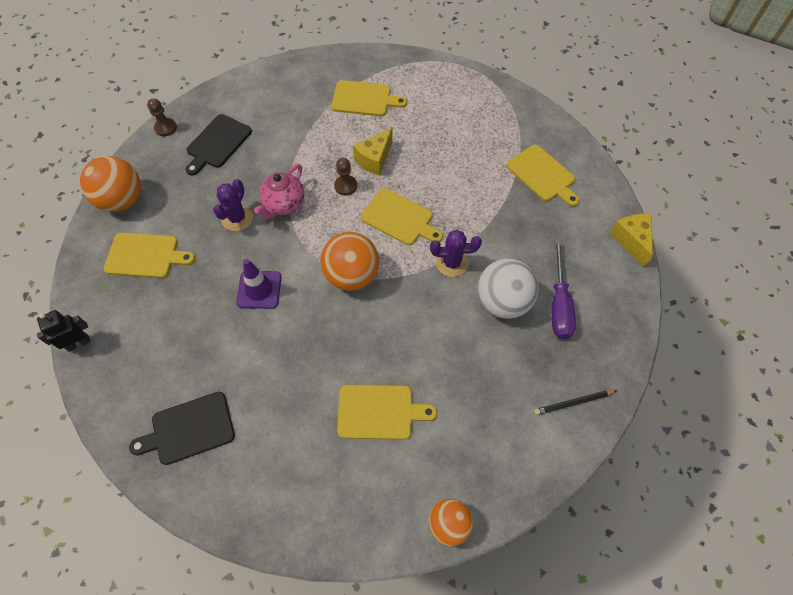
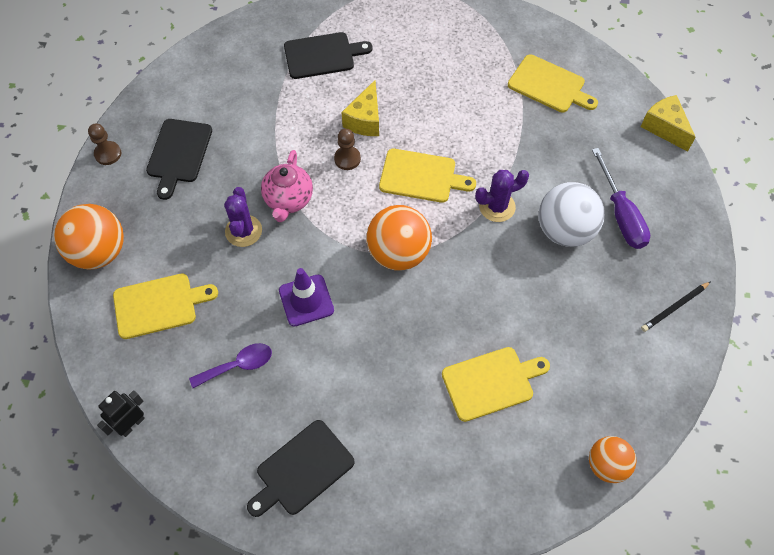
camera: 20 degrees left, 0 degrees up
(181, 324) = (238, 365): none -> purple spoon
(364, 99) = (322, 55): yellow cutting board -> black cutting board

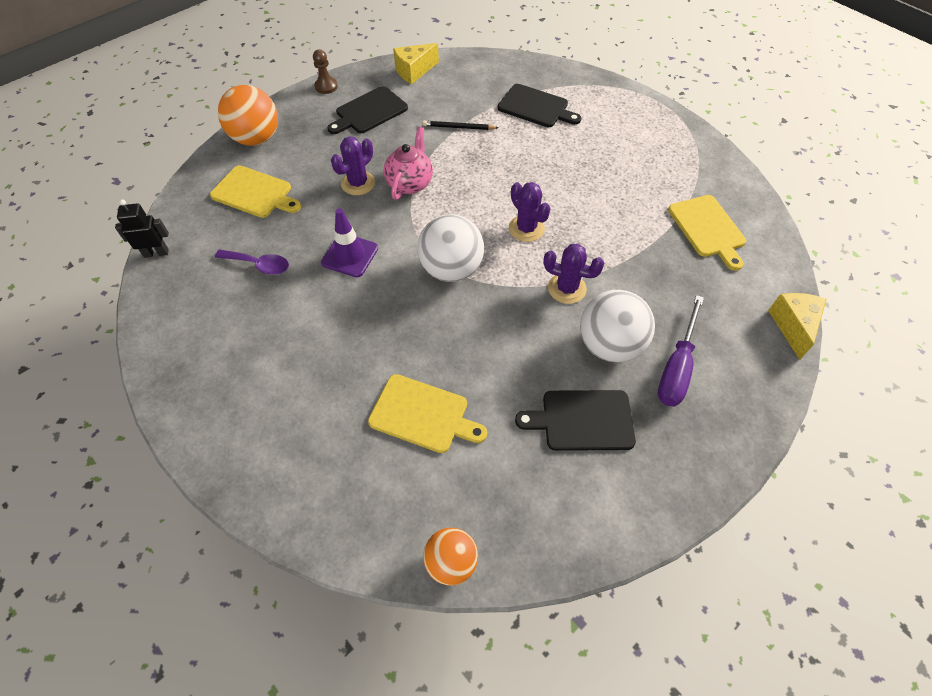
camera: 40 degrees right, 5 degrees down
(288, 200) = (410, 183): pink teapot -> pink teapot turned 150 degrees clockwise
(302, 469) = (220, 366): black cutting board -> black cutting board (582, 420)
(347, 159) = (481, 182): brown pawn -> none
(365, 120) = (523, 165): yellow cheese -> yellow cheese (414, 71)
(398, 253) = (451, 269): orange ball -> white ball
(421, 176) = (526, 228): yellow cutting board -> purple cactus
(674, 308) = (653, 481): black pencil -> black pencil (458, 127)

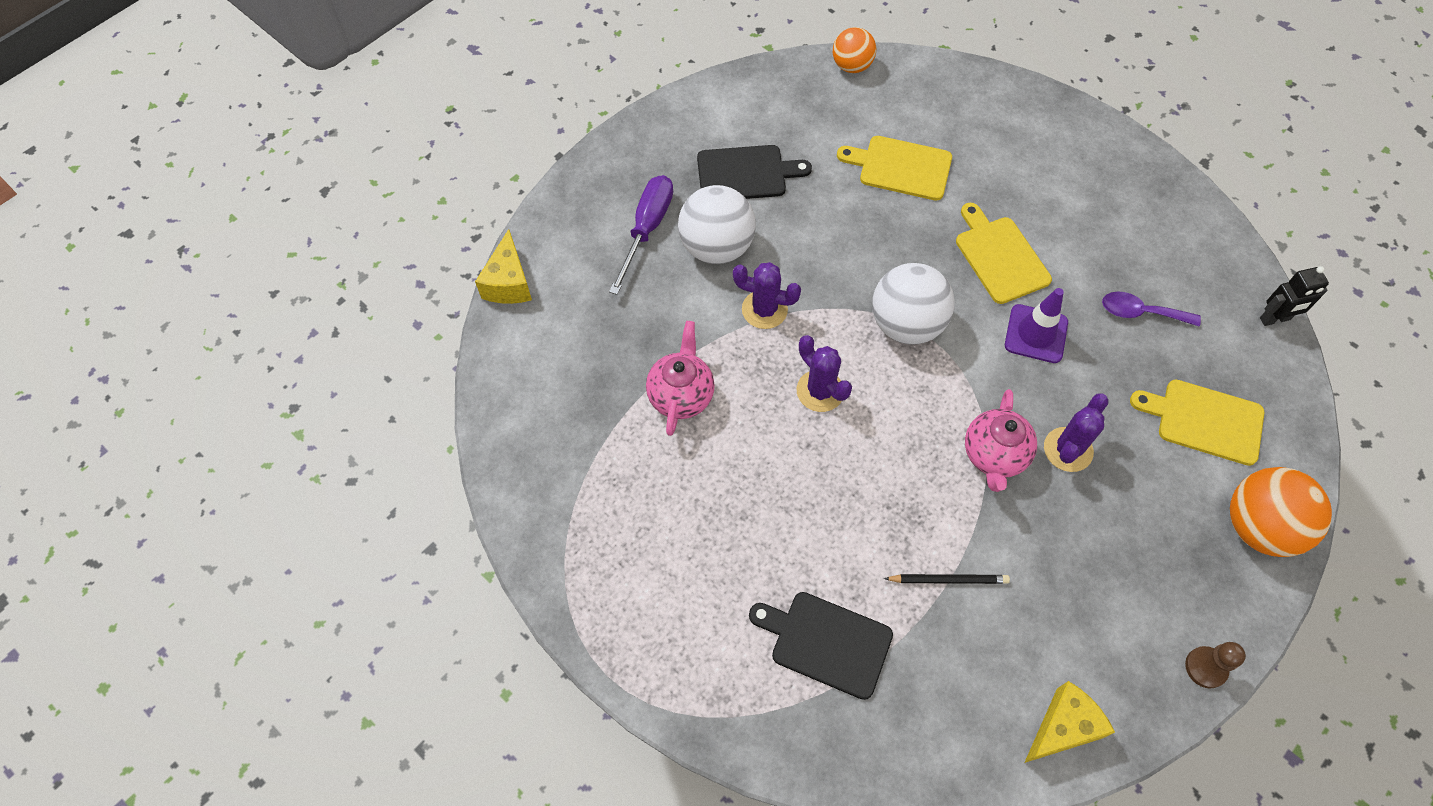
camera: 175 degrees right, 5 degrees up
(369, 112) = (1105, 606): black cutting board -> none
(631, 233) = (681, 395): none -> pink teapot
(708, 229) = (578, 409): yellow cutting board -> yellow cutting board (1000, 256)

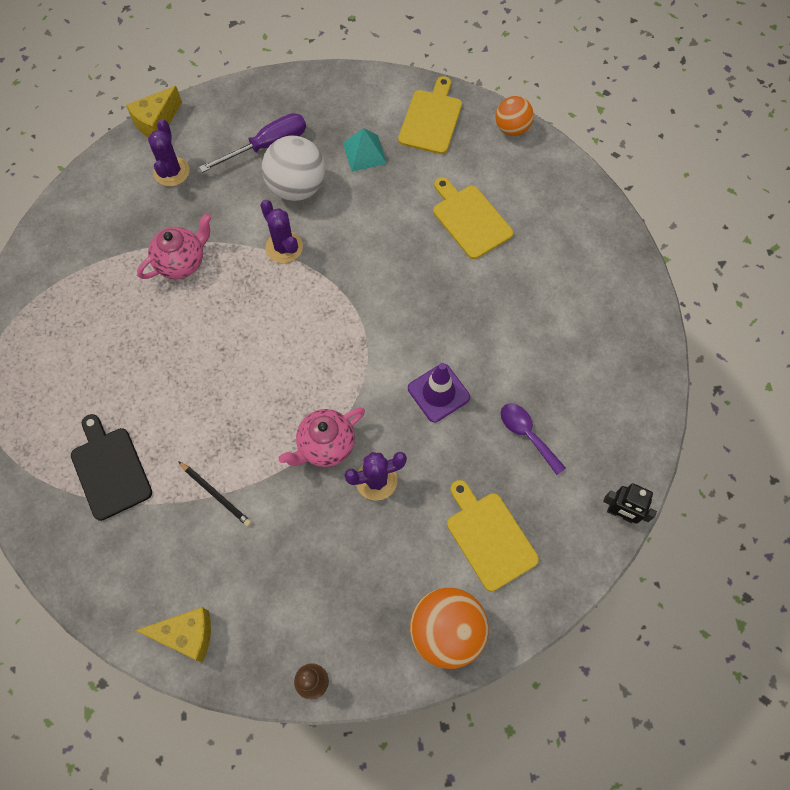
camera: 40 degrees right, 5 degrees up
(746, 173) = (364, 153): black cutting board -> turquoise pyramid
(820, 391) = (263, 322): purple cactus -> purple cactus (171, 172)
(906, 324) = (361, 322): white ball -> none
(1000, 256) = (471, 325): yellow cutting board -> yellow cutting board (431, 119)

